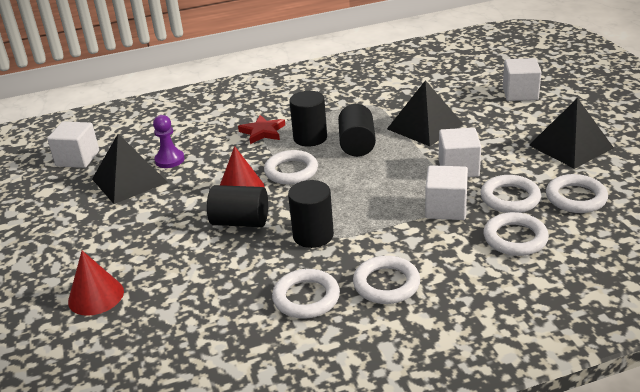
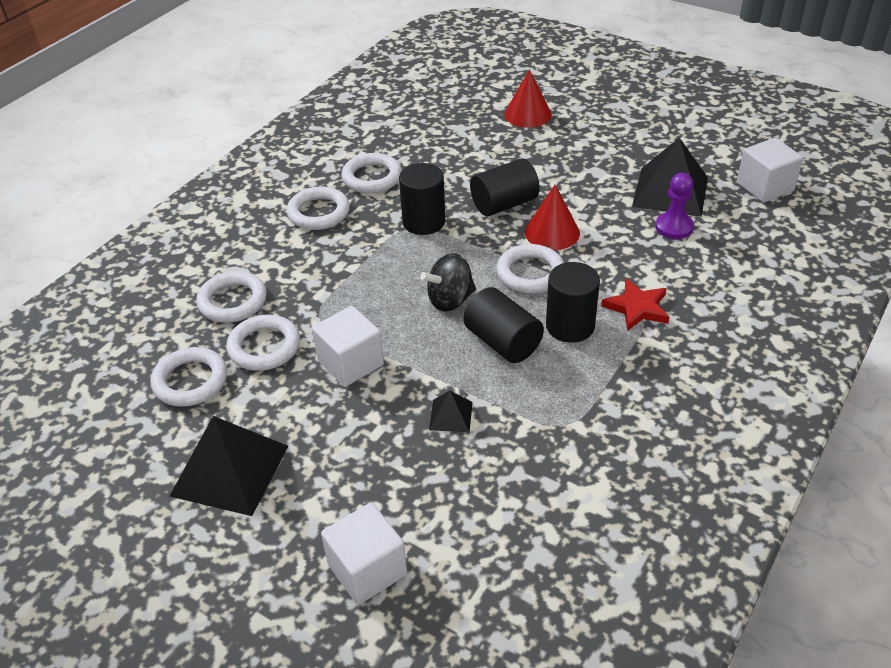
camera: 140 degrees right, 10 degrees up
(359, 176) = (450, 300): none -> black spinning top
(425, 126) = (451, 415): black pyramid -> black pyramid, size x0.47
(446, 208) = (324, 303): white cube -> none

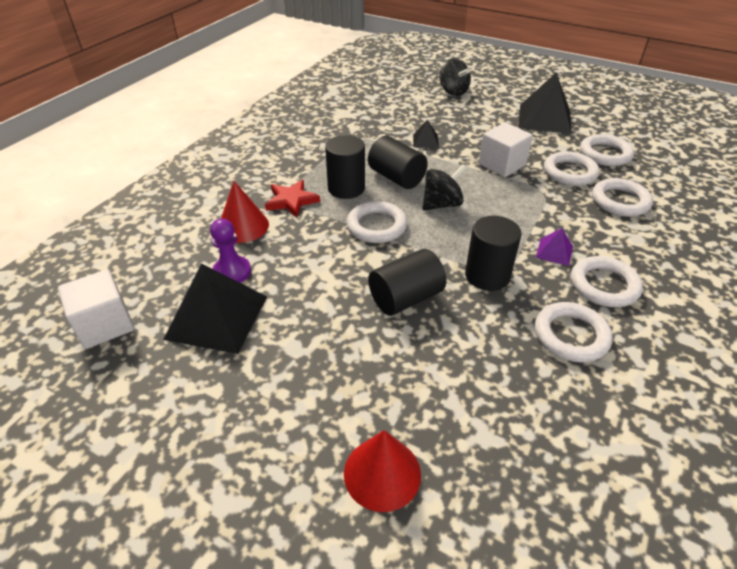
camera: 175 degrees right, 0 degrees up
(346, 243) = (554, 251): none -> purple pyramid
(367, 569) = (453, 91): white cube -> black spinning top
(552, 232) = (355, 265): red cone -> red cone (243, 226)

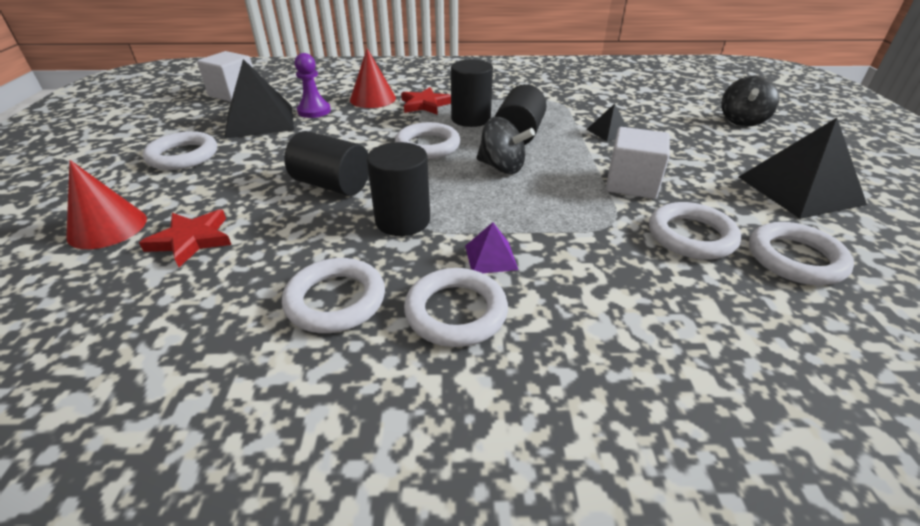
camera: 60 degrees right, 5 degrees down
(445, 406) = (192, 240): none -> red star
(620, 201) = (681, 295): white ring -> white ring (183, 156)

